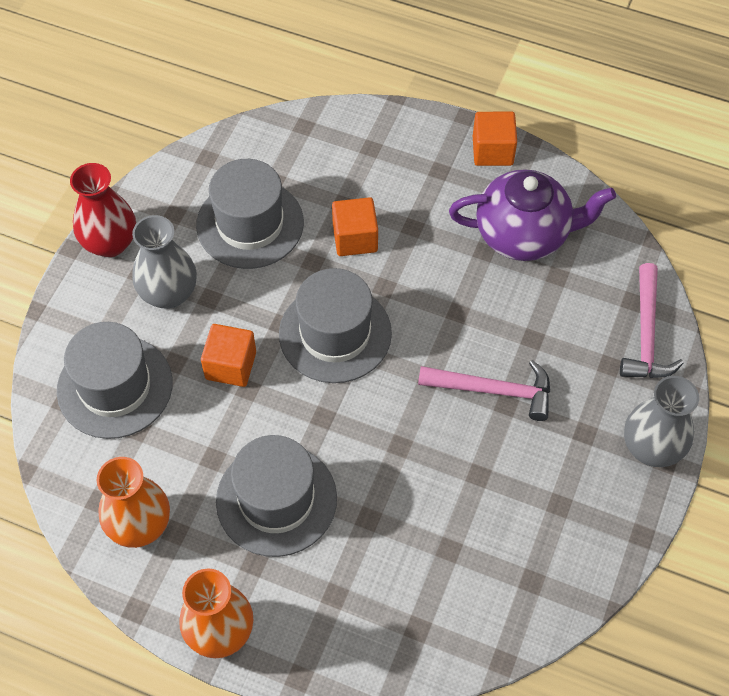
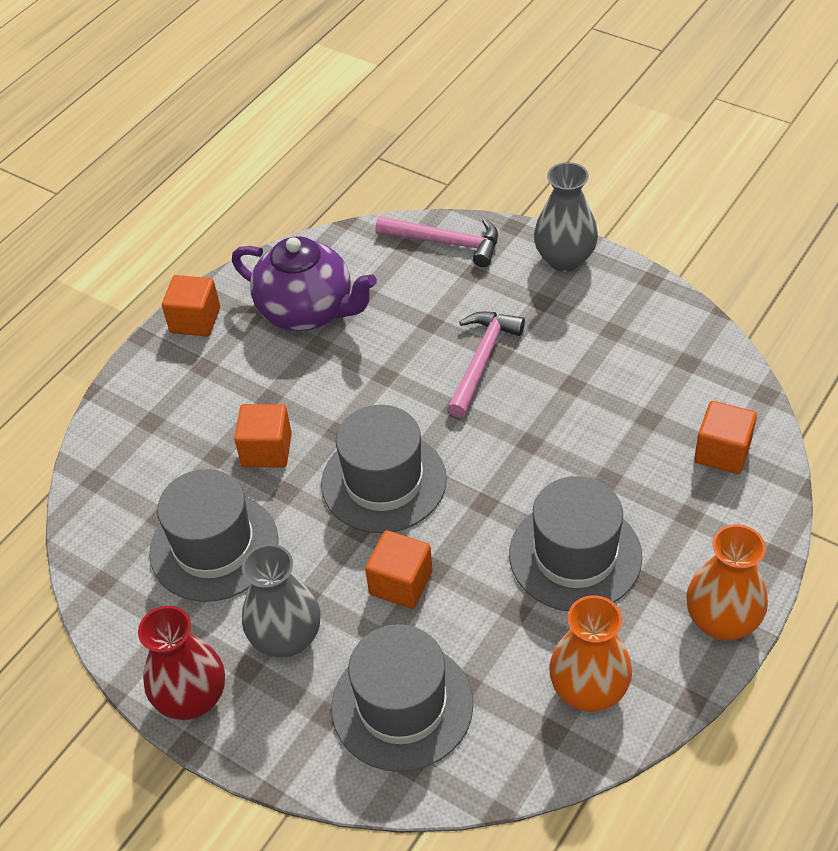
camera: 75 degrees left, 10 degrees down
(418, 622) = (722, 452): none -> orange cube
(524, 235) = (308, 311): purple teapot -> purple teapot turned 105 degrees clockwise

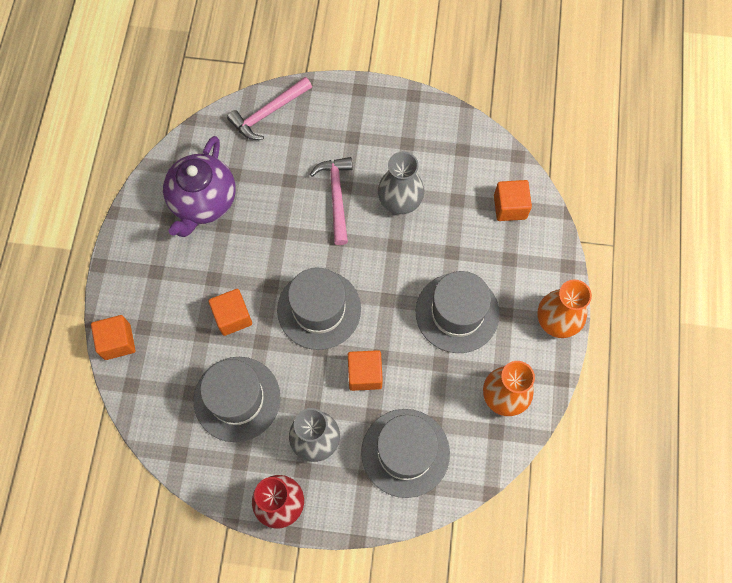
camera: 30 degrees left, 20 degrees up
(195, 320) = (129, 238): orange cube -> orange cube (117, 342)
(308, 311) = (203, 202): purple teapot -> purple teapot turned 105 degrees clockwise
(446, 243) = (268, 113): pink hammer -> pink hammer turned 150 degrees clockwise
(564, 259) = (352, 98): grey vase -> grey vase (400, 201)

